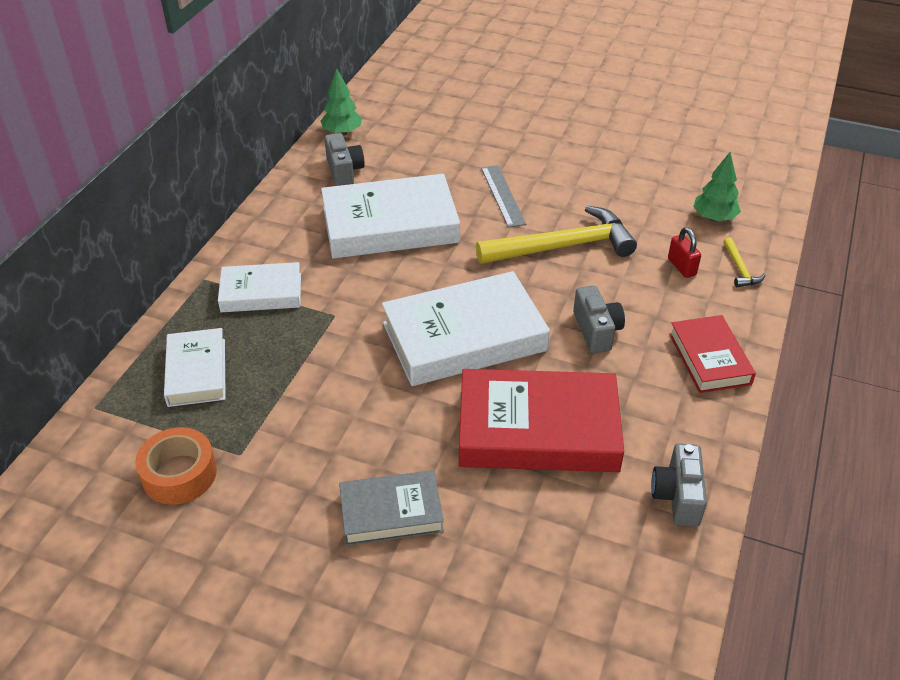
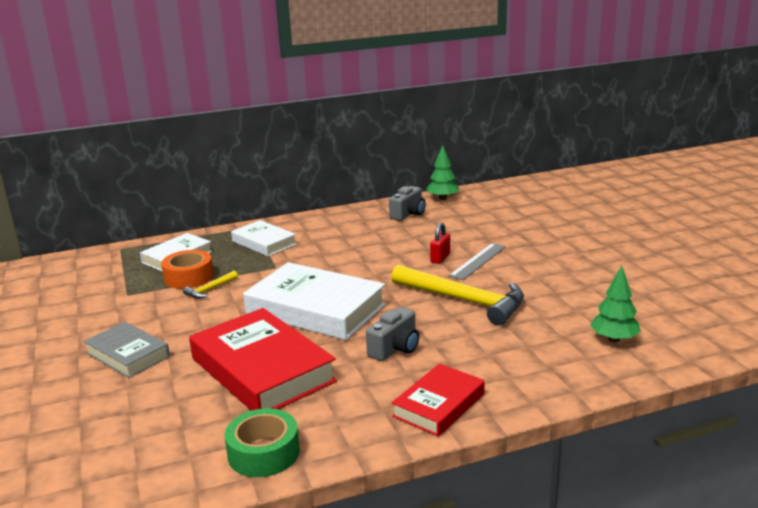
camera: 50 degrees right, 20 degrees down
(179, 474) = (94, 287): orange tape -> orange tape (189, 277)
(390, 225) = (383, 245): white book -> none
(677, 496) = (263, 453): grey camera -> green tape
(681, 267) = (527, 350): red padlock -> red padlock (440, 258)
(739, 269) = (572, 375): yellow hammer -> yellow hammer (210, 289)

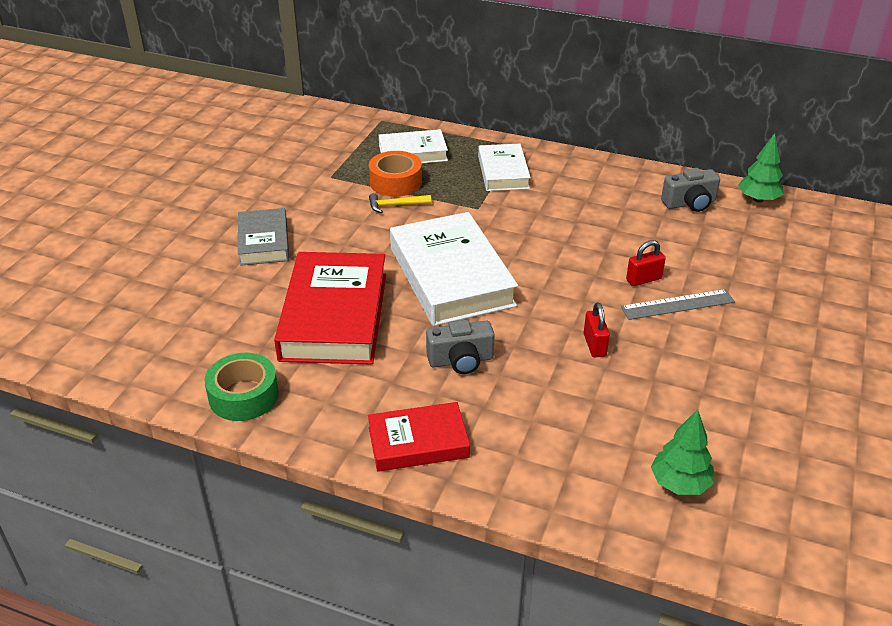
camera: 40 degrees right, 15 degrees up
(464, 300) = (594, 345): yellow hammer -> red padlock

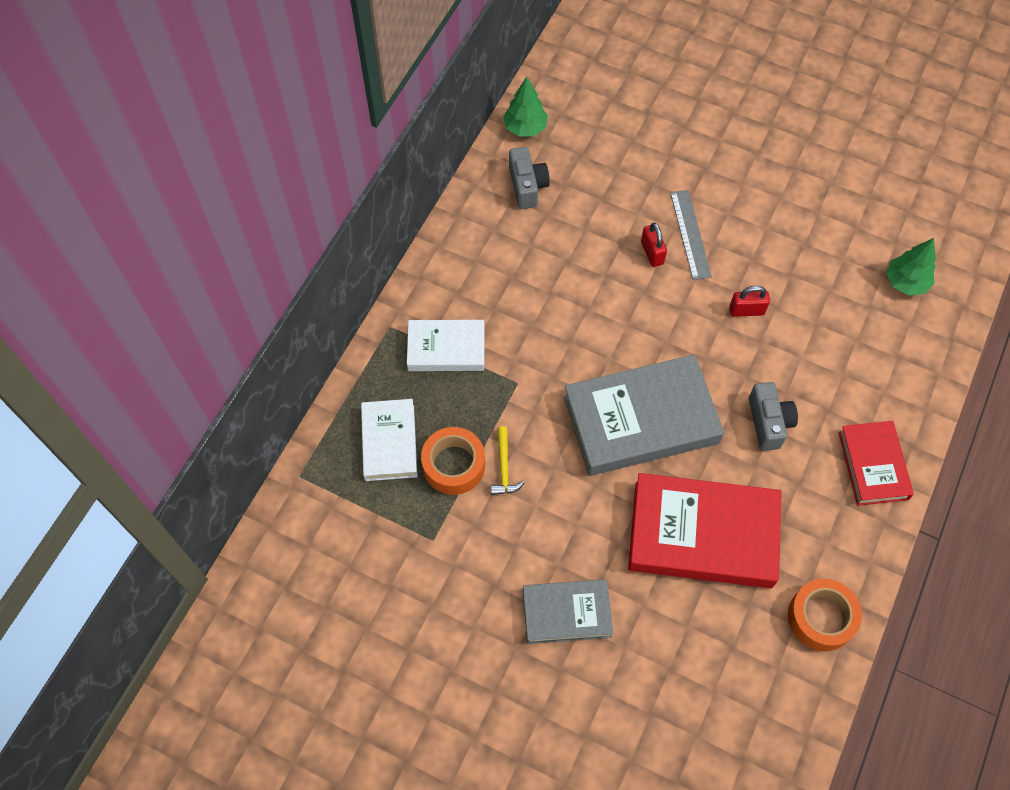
camera: 85 degrees left, 25 degrees up
(243, 396) = (821, 618): green tape -> orange tape
(451, 276) = (640, 420): white book -> grey book

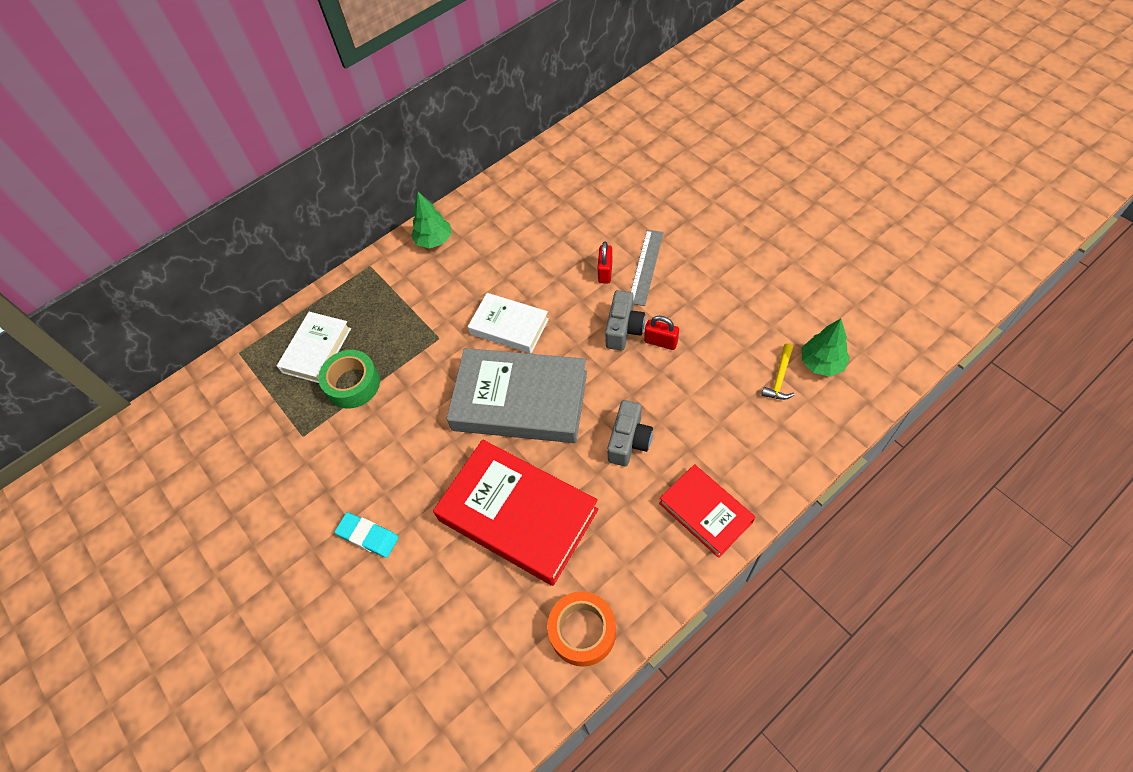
camera: 30 degrees right, 5 degrees down
(446, 349) = (400, 295): white book -> white book (509, 326)
(454, 465) = (353, 384): orange tape -> green tape
(504, 467) = (389, 399): yellow hammer -> yellow hammer (779, 378)
(525, 127) = (557, 151): green tree -> green tree (434, 240)
(527, 186) = (534, 194): grey camera -> grey camera (623, 329)
(566, 613) = (368, 536): grey book -> turquoise eraser
(872, 465) = (705, 512): red book -> red book turned 60 degrees counterclockwise

